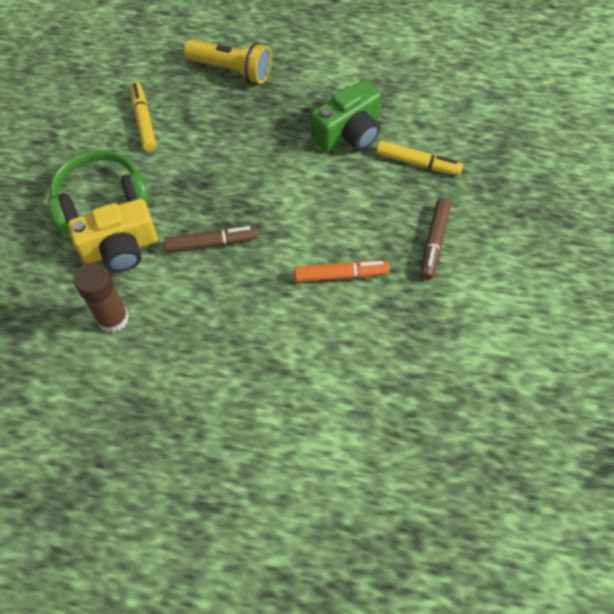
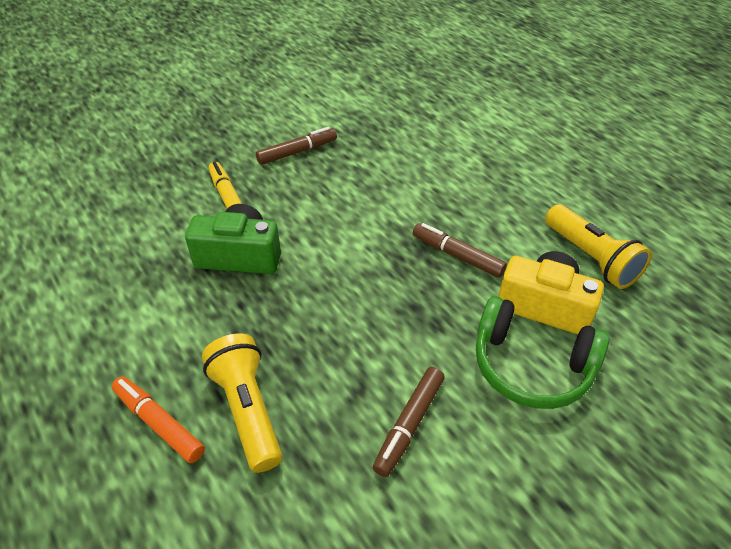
camera: 135 degrees left, 15 degrees down
(113, 318) = (591, 258): brown glue stick -> yellow flashlight
(143, 121) = (409, 425): yellow marker -> brown marker
(341, 275) = (384, 175): orange marker -> orange marker (159, 423)

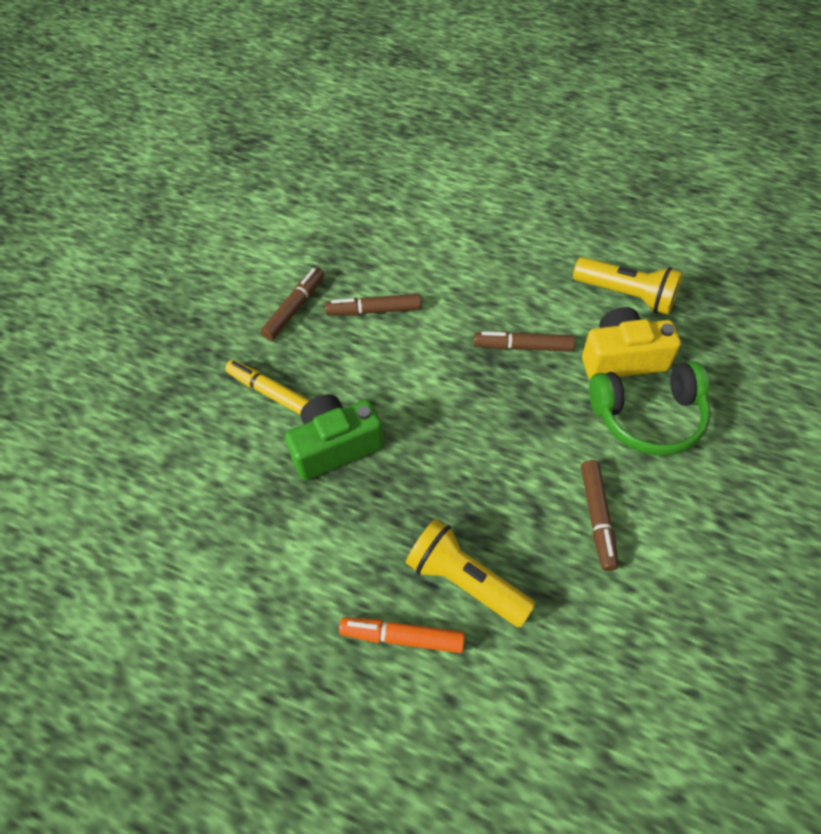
camera: 30 degrees left, 10 degrees up
(355, 178) = (374, 311): none -> brown marker

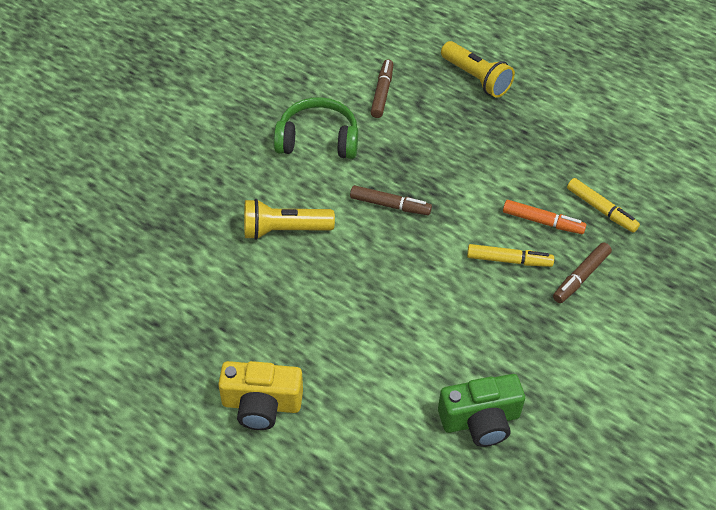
camera: 170 degrees left, 5 degrees down
(335, 446) = (552, 164): green camera -> green camera (480, 420)
(374, 311) = (509, 260): brown marker -> yellow marker
(402, 637) = (519, 62): orange marker -> orange marker (543, 222)
(622, 358) = (315, 182): yellow camera -> yellow camera (261, 404)
(626, 295) = (284, 230): yellow flashlight -> yellow flashlight turned 45 degrees counterclockwise

